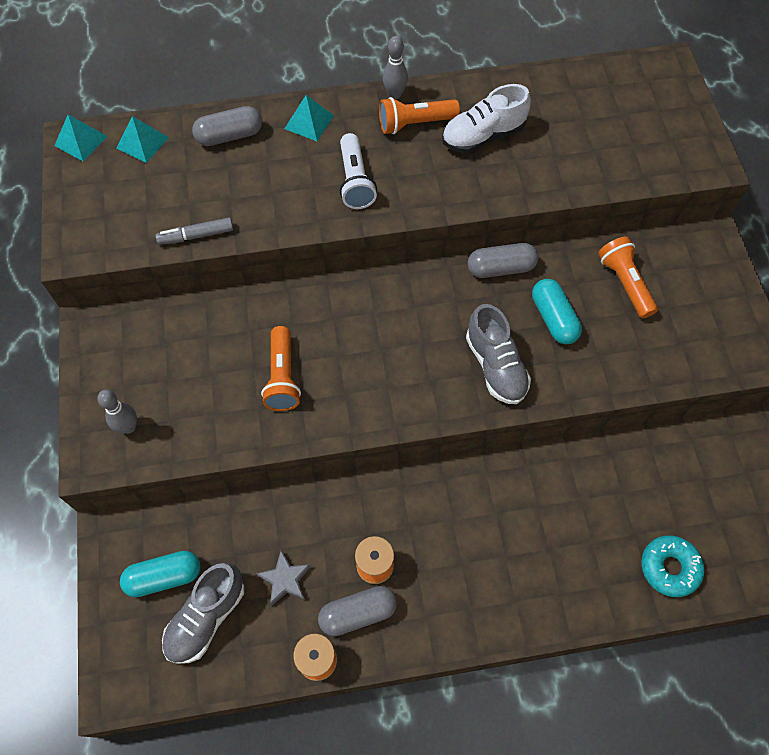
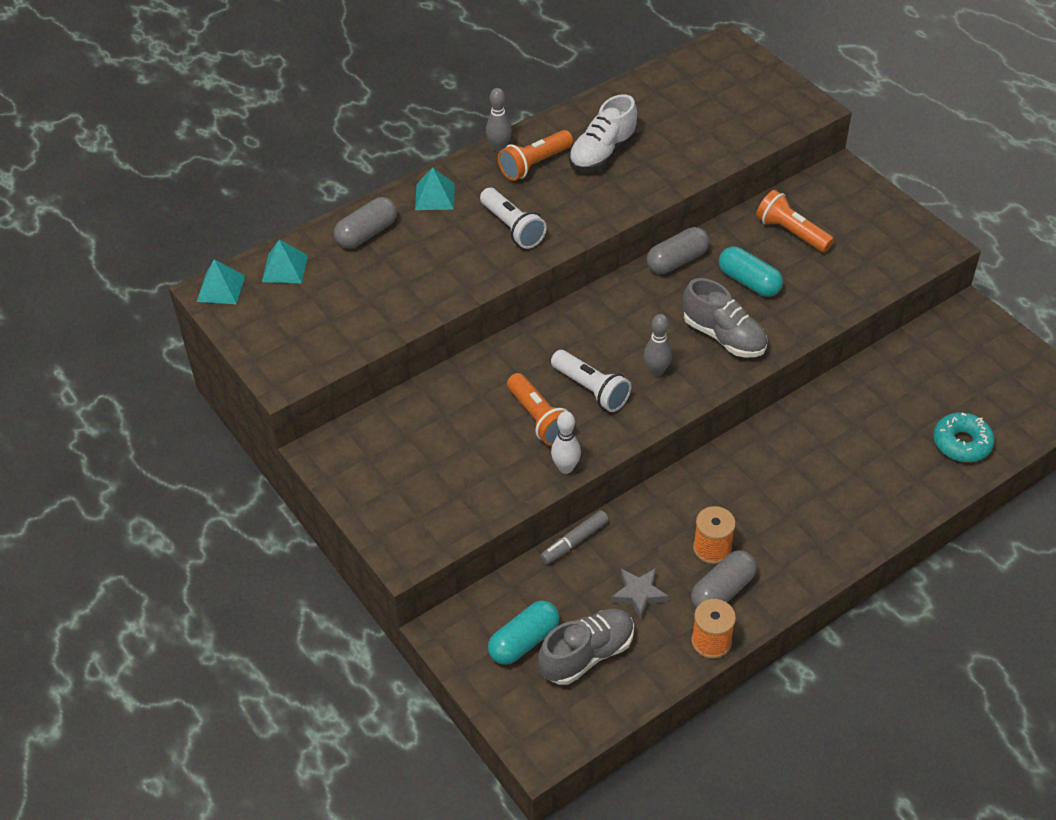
camera: 25 degrees left, 15 degrees down
(128, 427) = (421, 515): grey bowling pin -> grey bowling pin (656, 371)
(196, 235) = (395, 323): grey marker -> grey marker (574, 541)
(206, 617) = (587, 655): grey shoe -> grey shoe turned 135 degrees counterclockwise
(274, 437) = (565, 468): none -> white bowling pin
(345, 368) = (591, 390): none -> white flashlight

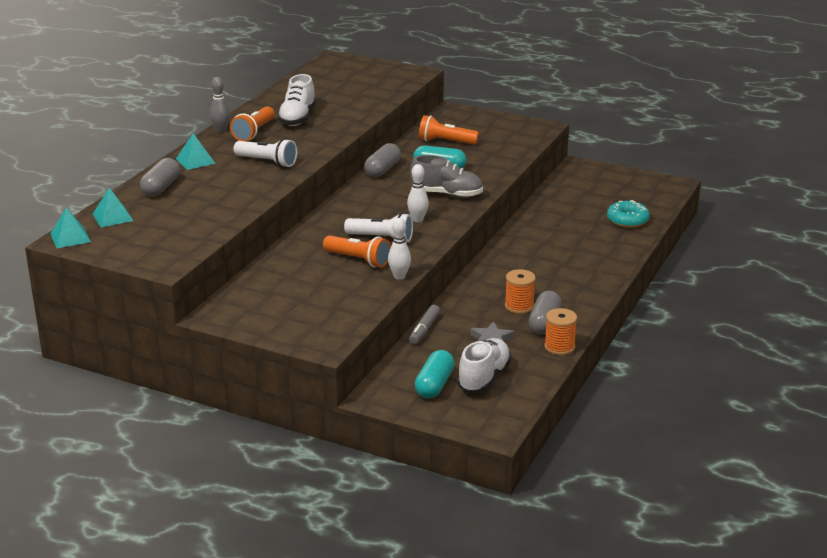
camera: 30 degrees left, 20 degrees down
(587, 655) = (484, 378): grey shoe -> white shoe
(656, 371) = (417, 219): grey bowling pin -> white bowling pin

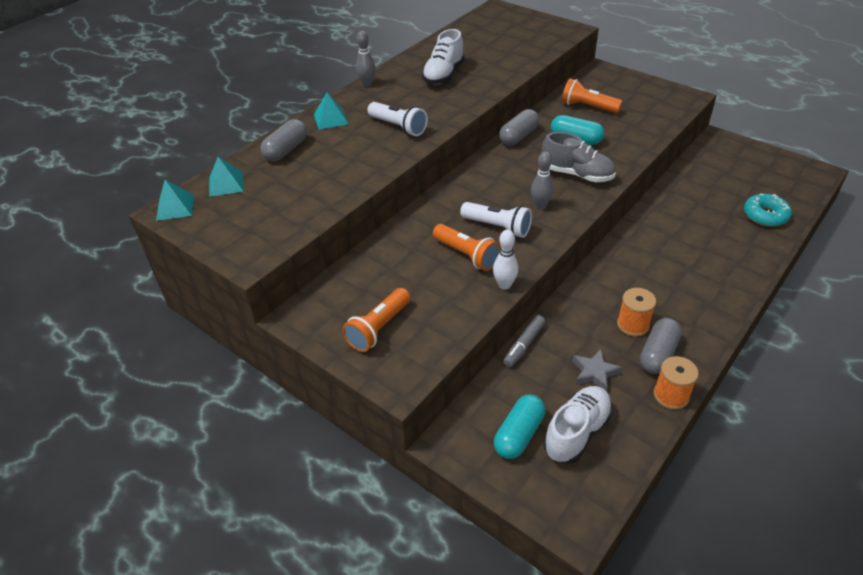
camera: 15 degrees right, 15 degrees up
(254, 132) = (397, 89): orange flashlight -> orange flashlight (378, 328)
(417, 219) = (540, 205): white bowling pin -> grey bowling pin

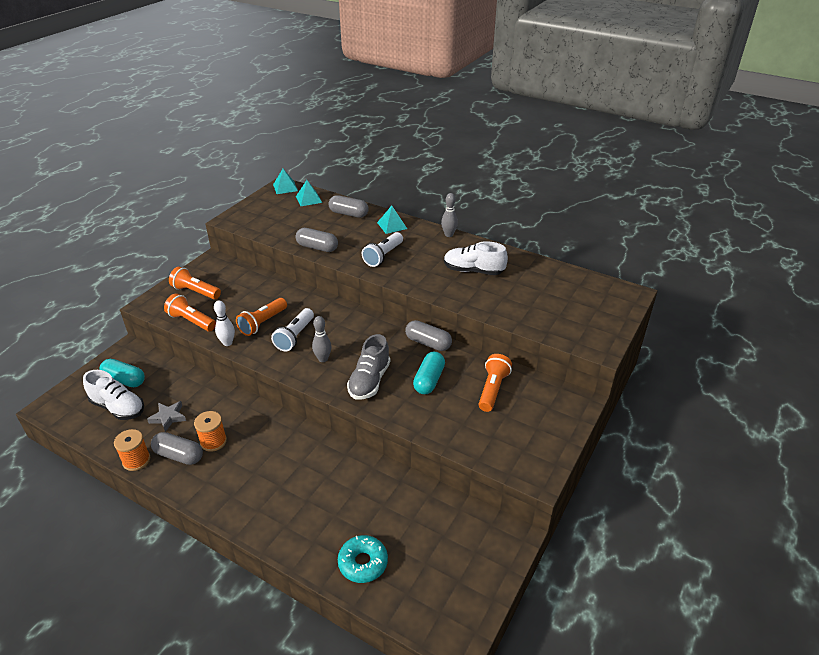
camera: 80 degrees right, 5 degrees down
(362, 175) = (317, 247): none -> grey capsule
(451, 326) = (191, 321): none -> orange flashlight
(524, 345) = (202, 380): grey marker -> none

